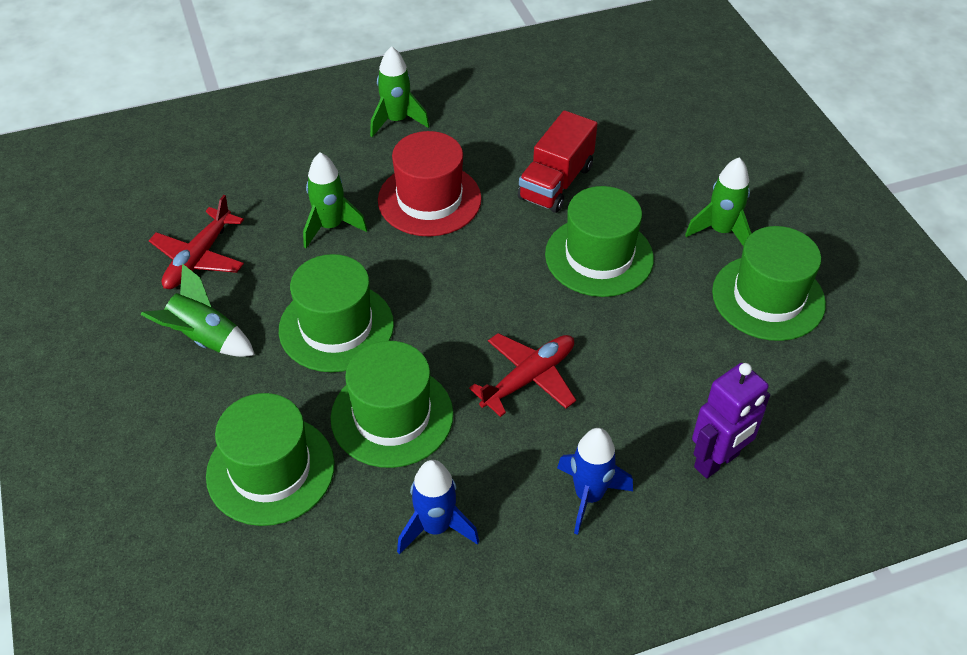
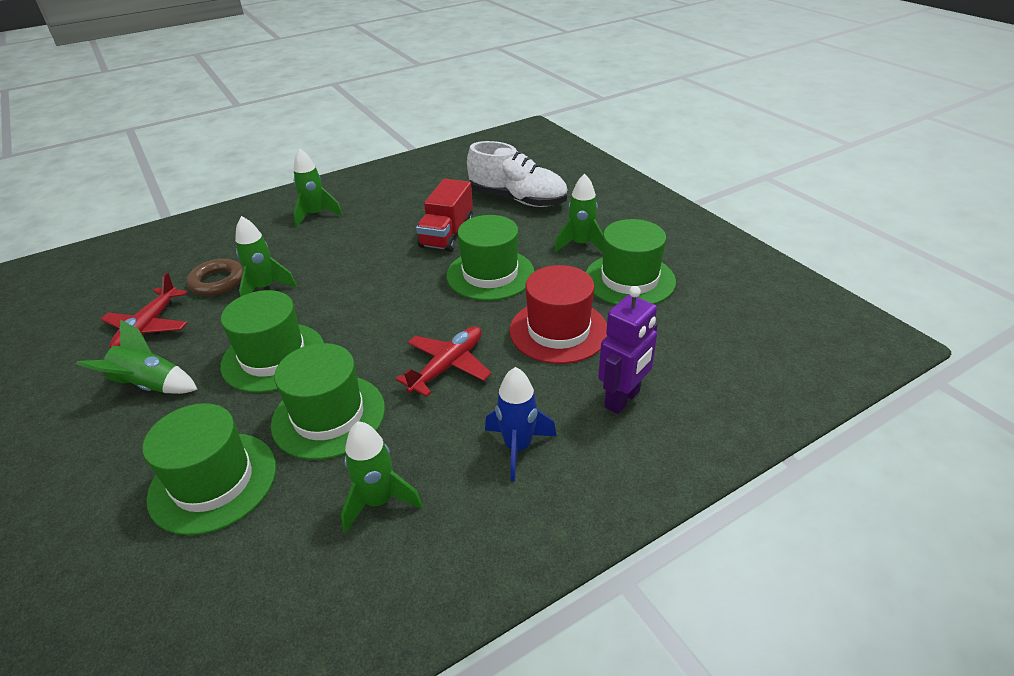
camera: 10 degrees left, 10 degrees down
(275, 206) = (217, 282): none -> brown ring
(429, 199) = (347, 259): red hat -> red hat (558, 331)
(436, 527) = (379, 501): blue rocket -> green rocket
(655, 141) = (518, 199): none -> white shoe

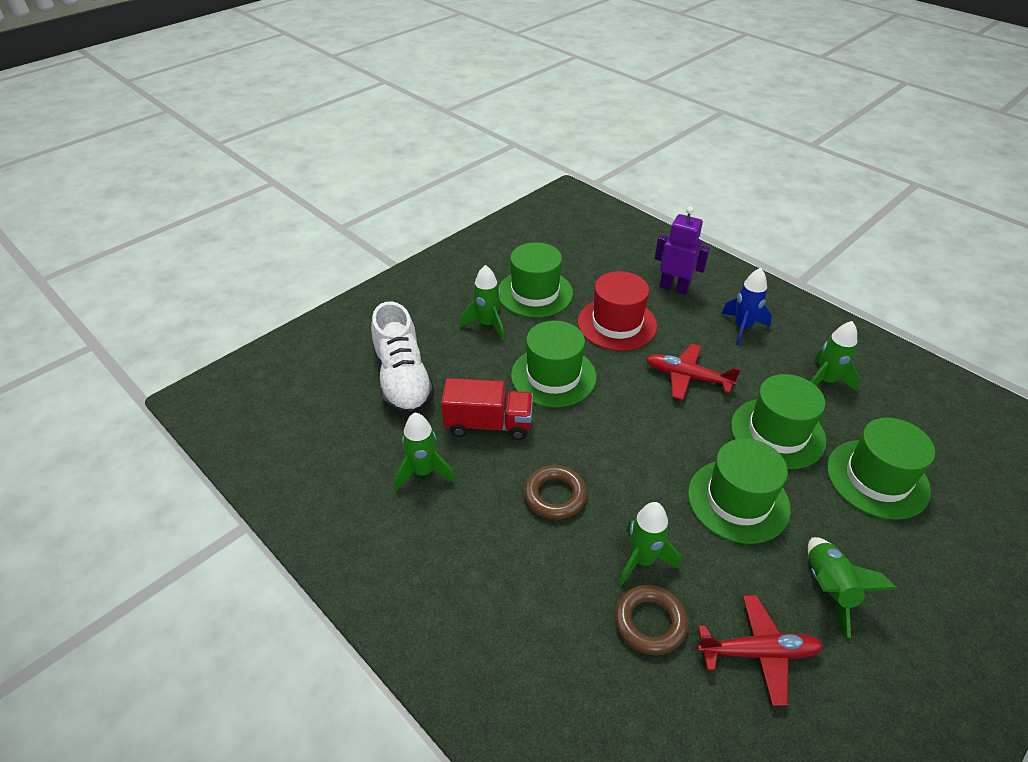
camera: 105 degrees left, 5 degrees up
(316, 215) = (468, 576): green rocket -> green rocket (423, 472)
(353, 257) = (555, 496): none -> brown ring
(518, 199) = (403, 380): white shoe -> white shoe turned 150 degrees clockwise

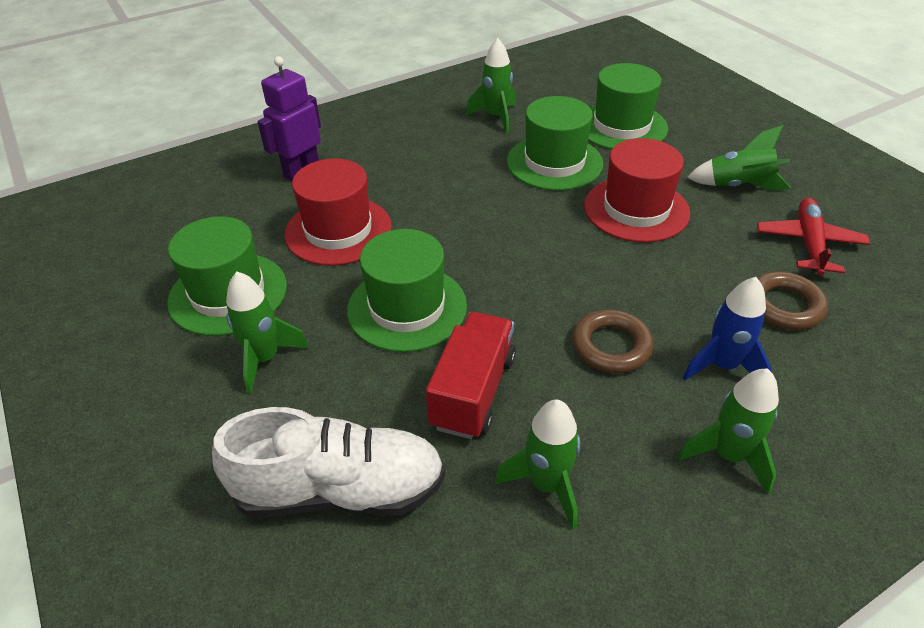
camera: 75 degrees left, 0 degrees up
(642, 560) = (707, 293): green rocket -> green rocket (729, 455)
(687, 377) = (455, 198): red plane -> none
(738, 500) = (636, 209): green hat -> red hat
(742, 327) = (396, 142): blue rocket -> blue rocket (722, 365)

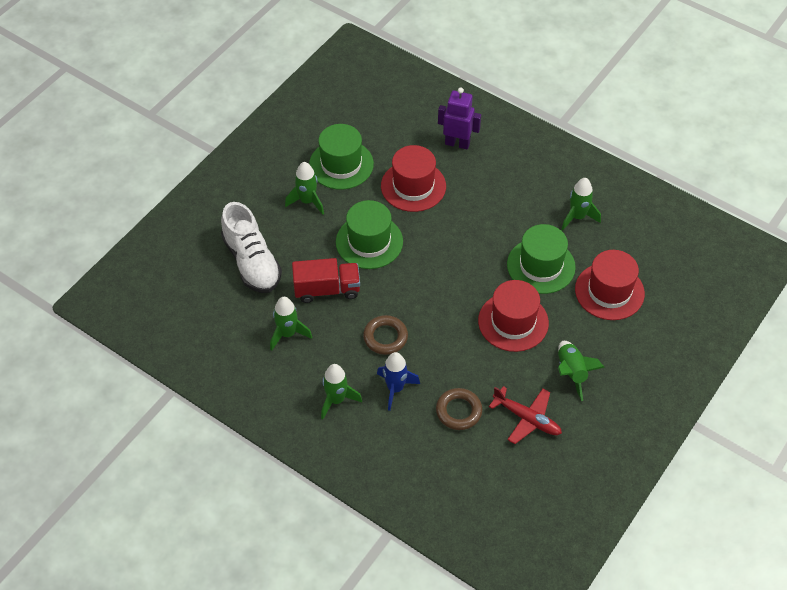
camera: 65 degrees right, 10 degrees up
(621, 126) = (609, 291): green hat -> red hat
(809, 243) = (526, 418): red plane -> red plane turned 45 degrees clockwise

